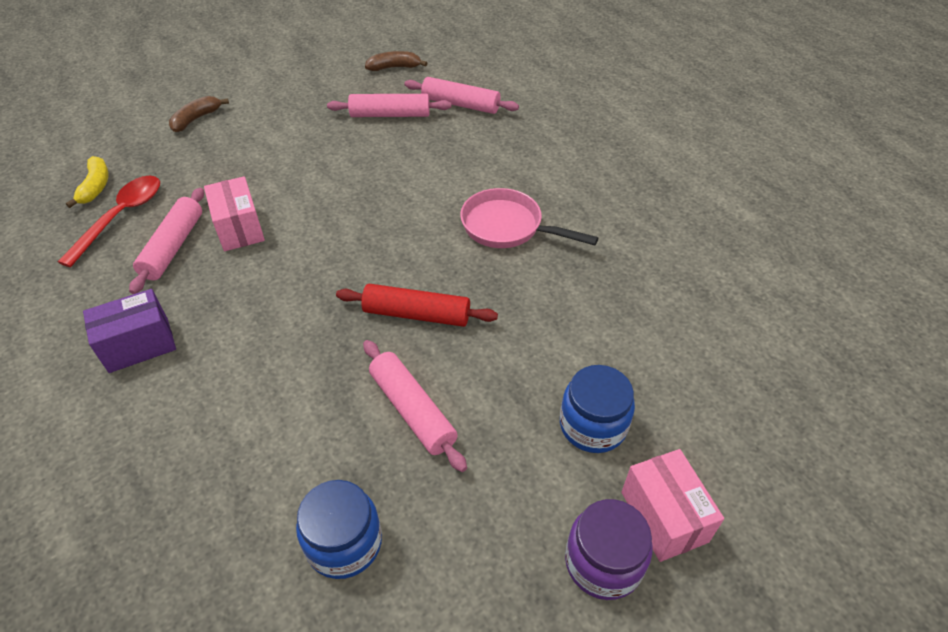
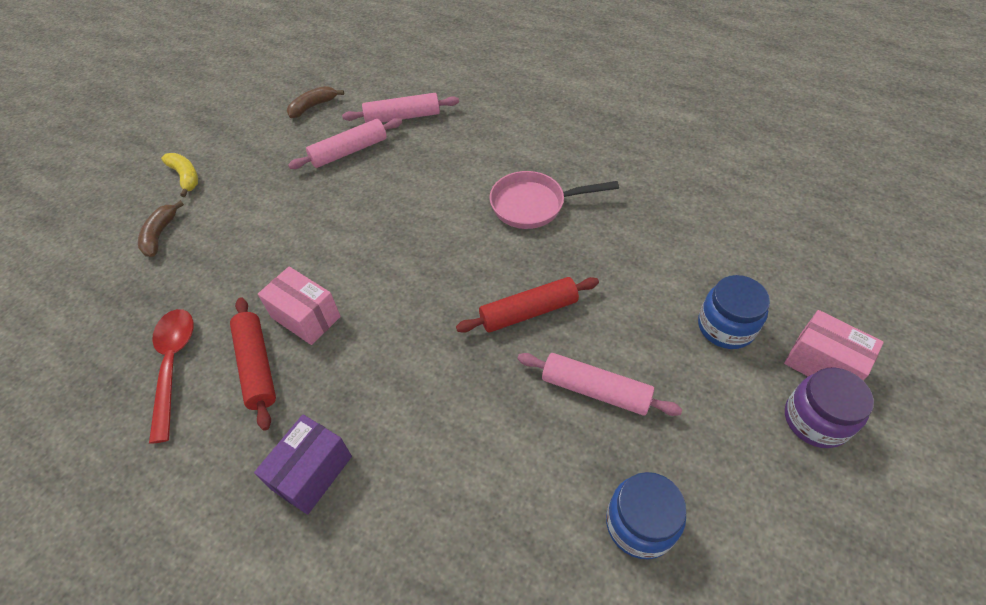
camera: 30 degrees left, 5 degrees up
(95, 187) = (114, 350): yellow banana -> yellow banana (185, 177)
(173, 247) = (257, 366): pink rolling pin -> red rolling pin

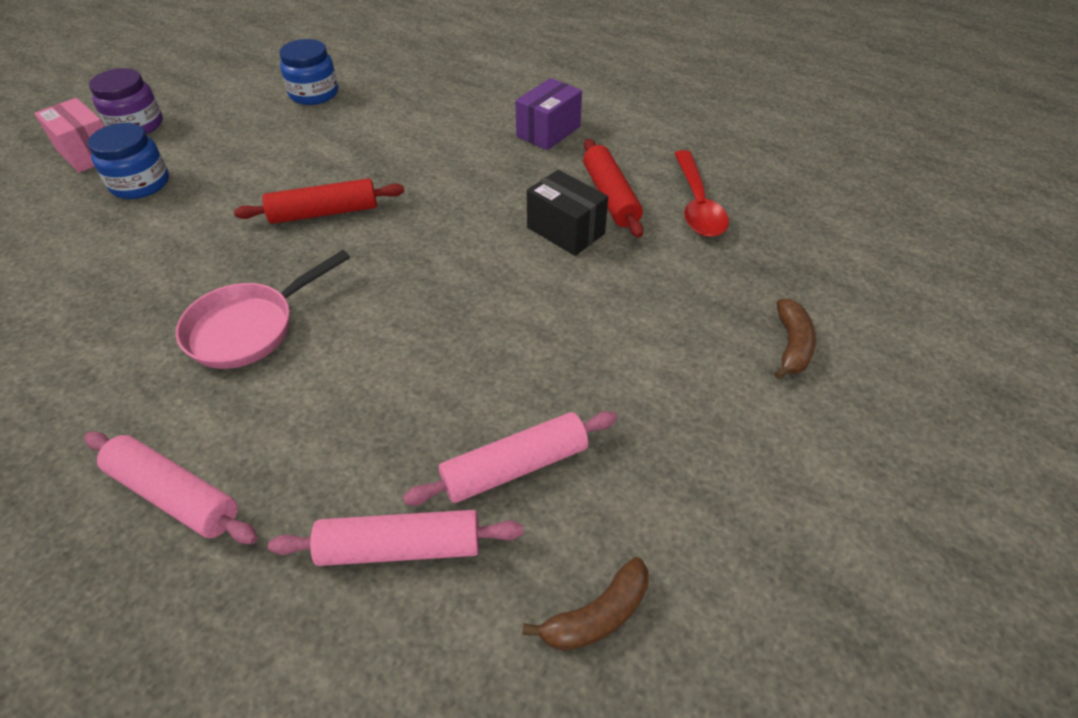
camera: 175 degrees left, 5 degrees down
(185, 177) = (805, 447): yellow banana -> none
(306, 317) = (565, 231): pink box -> black box
(533, 205) = (249, 328): pink pan -> pink pan turned 135 degrees clockwise
(595, 390) = (297, 154): pink rolling pin -> pink rolling pin (175, 495)

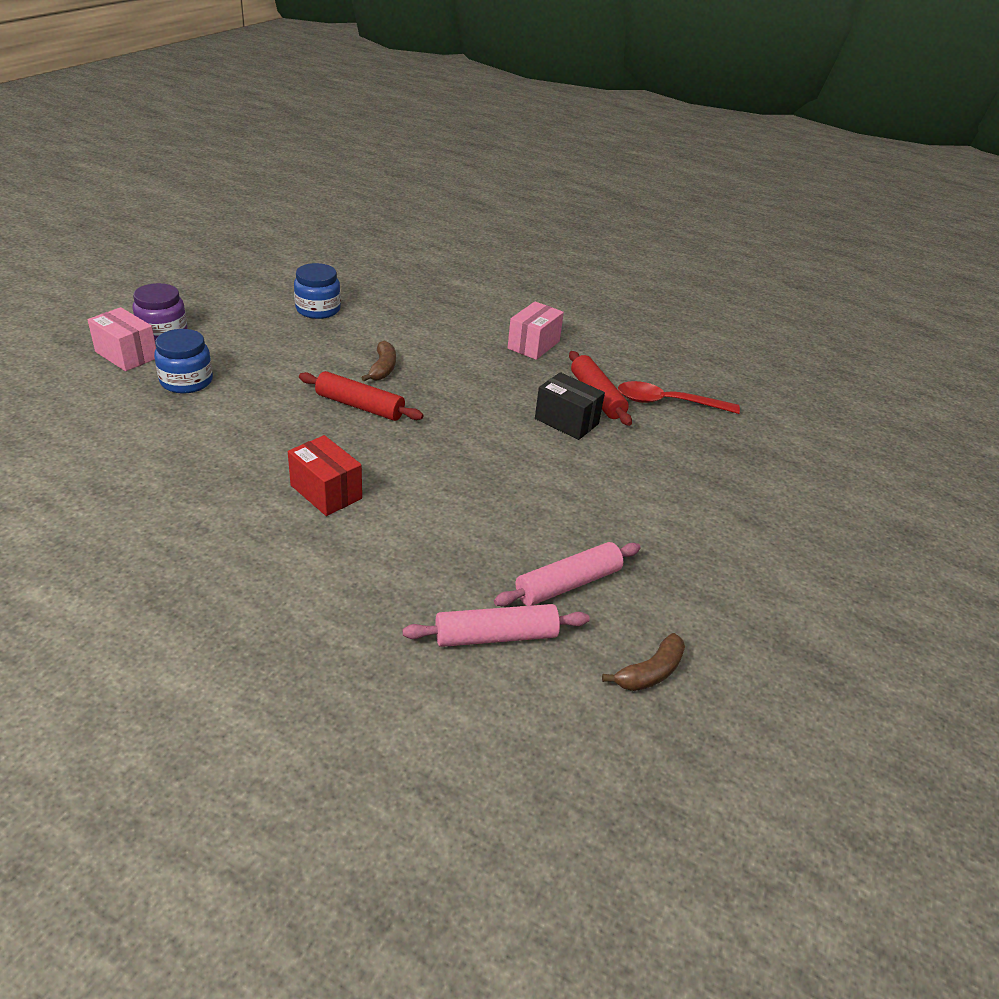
camera: 10 degrees left, 10 degrees down
(175, 495) = (308, 607): pink rolling pin -> none
(249, 328) = (326, 492): pink pan -> red box
(324, 213) = (360, 406): red rolling pin -> red rolling pin turned 45 degrees clockwise
(548, 131) = (533, 345): purple box -> pink box
(697, 204) = (668, 403): red spoon -> red spoon turned 105 degrees clockwise
(791, 345) = (757, 502): brown banana -> brown banana (383, 368)

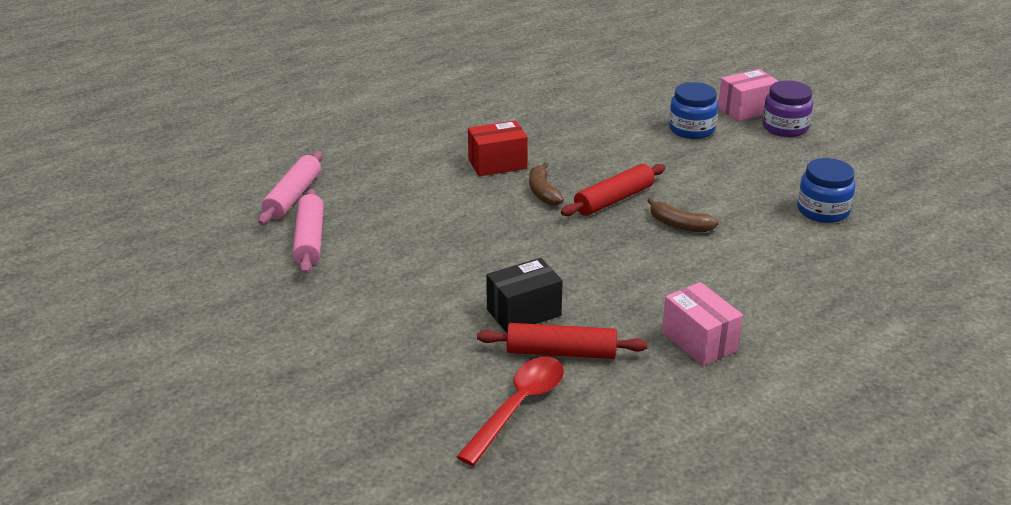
camera: 120 degrees right, 5 degrees down
(650, 672) = (200, 247): brown banana -> brown banana (543, 192)

